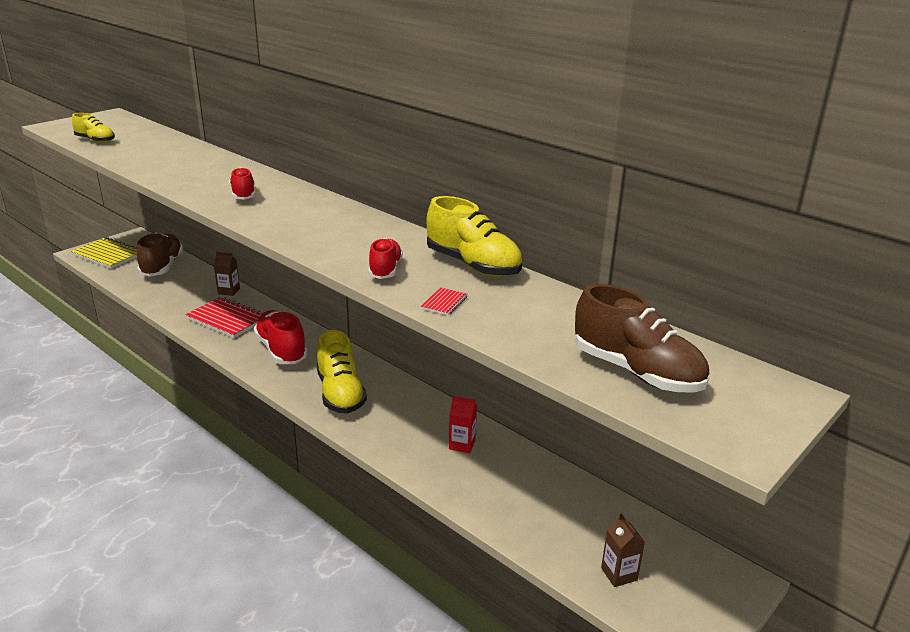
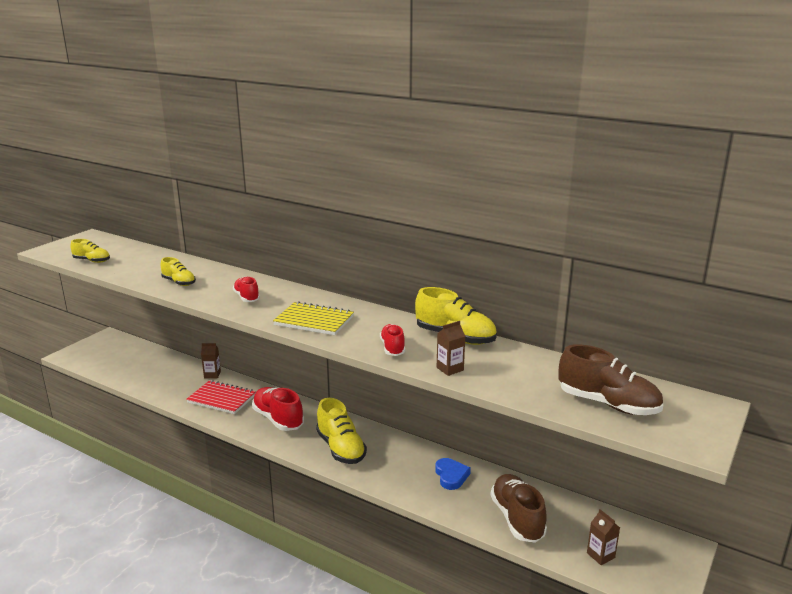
camera: 10 degrees left, 5 degrees down
(108, 255) = (92, 355): yellow notebook -> yellow notebook (314, 321)
(162, 267) = (145, 360): brown shoe -> brown shoe (517, 518)
(176, 171) = (179, 282): none -> yellow shoe
(444, 303) = (450, 369): red notebook -> brown carton
(462, 444) = (451, 476): red carton -> blue heart

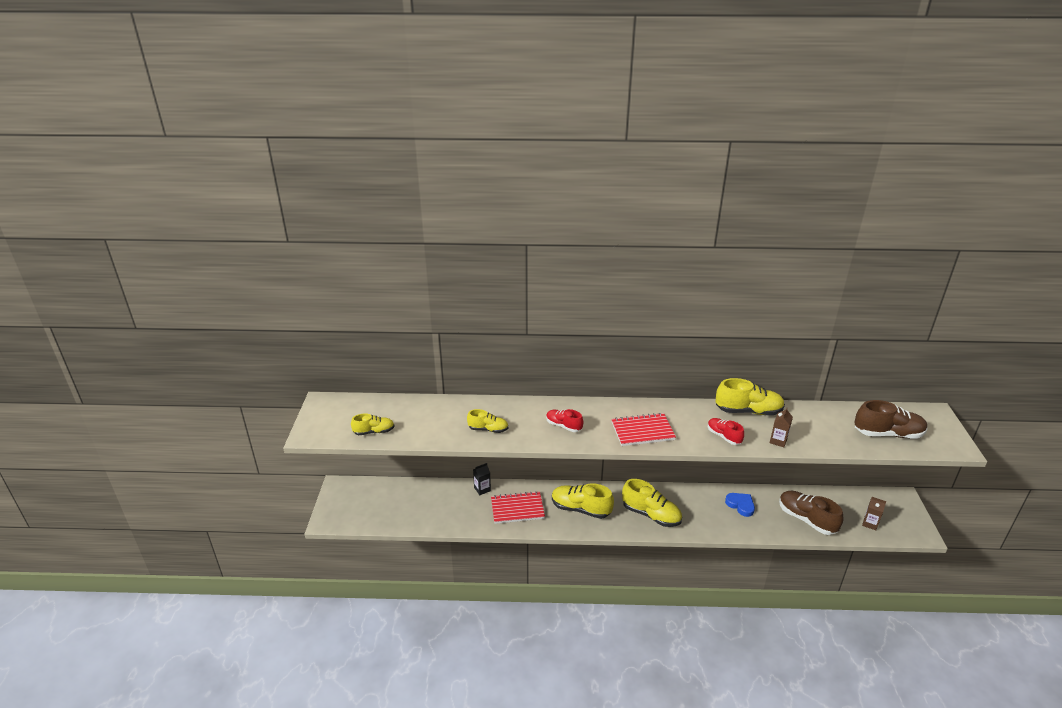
camera: 30 degrees left, 10 degrees up
(212, 375) = (482, 489): brown carton -> black carton
(278, 419) = (581, 509): red shoe -> yellow shoe
(314, 321) = (642, 431): yellow notebook -> red notebook

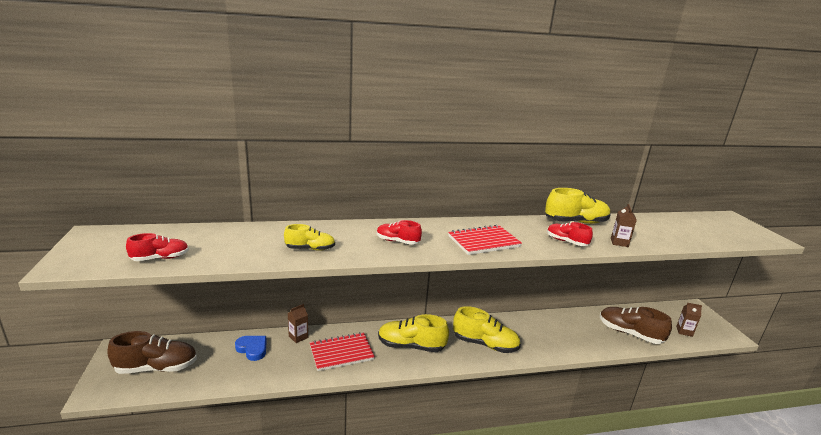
camera: 15 degrees left, 10 degrees down
(374, 431) = (160, 258): yellow shoe -> red shoe
(482, 489) = (298, 337): black carton -> brown carton
(740, 505) = (565, 327): blue heart -> blue heart (252, 349)
(888, 434) = (707, 232): brown shoe -> brown shoe (157, 367)

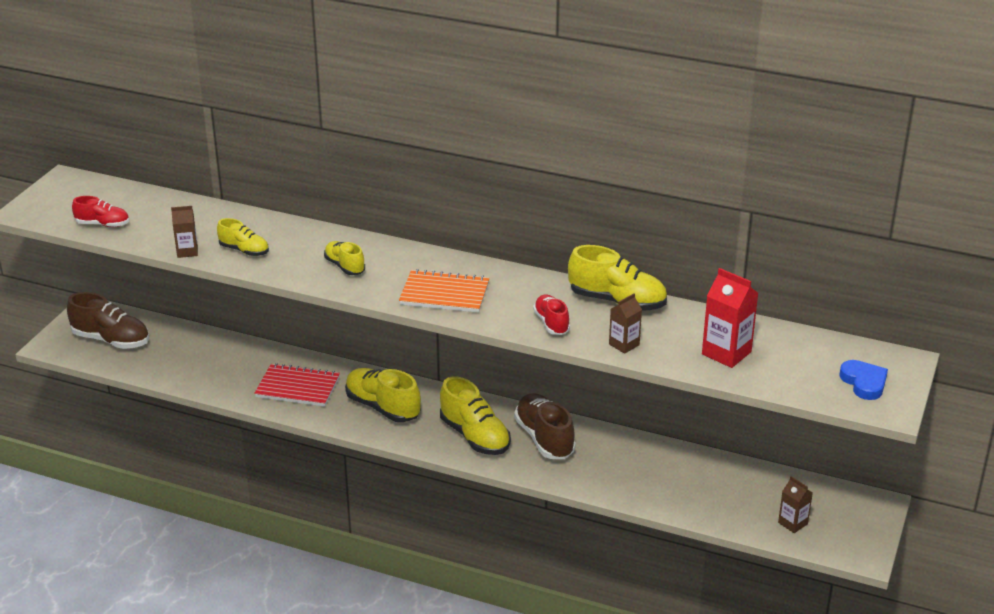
camera: 35 degrees right, 10 degrees up
(252, 349) = (211, 352): blue heart -> blue heart (864, 382)
(298, 337) = (268, 354): brown carton -> brown carton (187, 251)
(397, 241) = (345, 266): red shoe -> yellow shoe
(484, 242) = (444, 294): red notebook -> orange notebook
(629, 333) = (699, 495): brown shoe -> brown shoe (544, 438)
(667, 233) = (726, 353): none -> red carton

